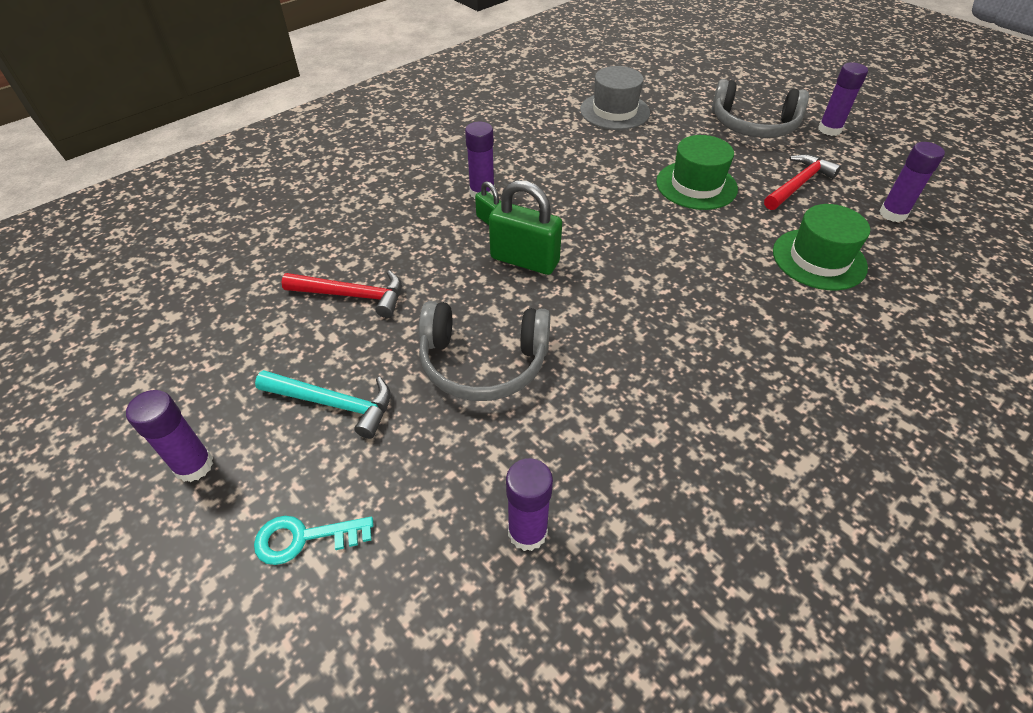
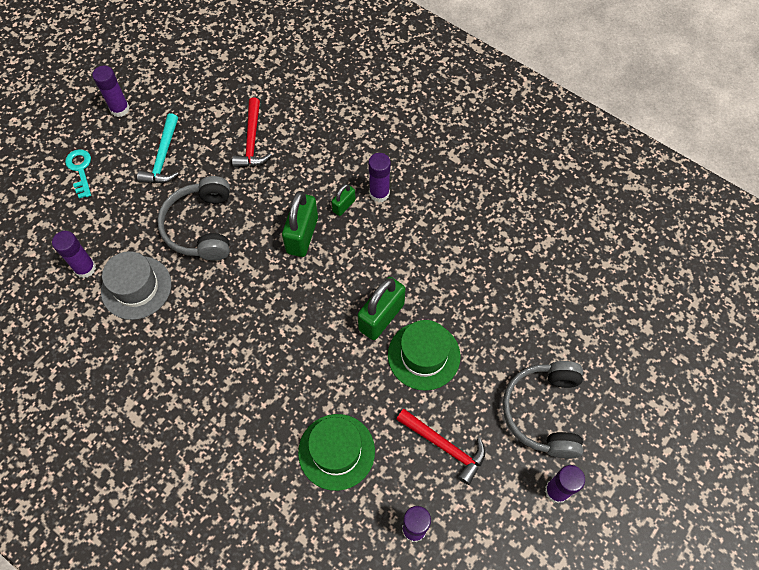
camera: 80 degrees right, 15 degrees up
(614, 111) = (535, 281): grey hat -> grey hat (136, 287)
(648, 209) = (381, 317): none -> green padlock

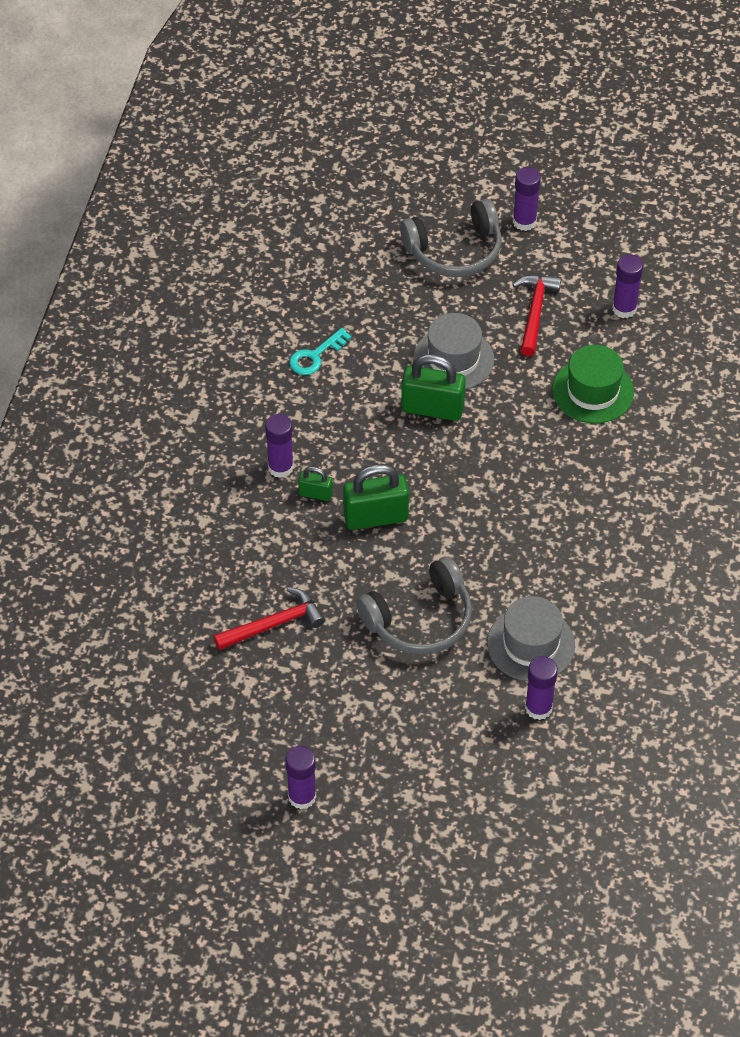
camera: 115 degrees left, 10 degrees down
(80, 170) = (415, 789): turquoise key -> turquoise key (315, 356)
(163, 157) = (348, 708): turquoise hammer -> none
(424, 355) = (453, 359): green hat -> grey hat

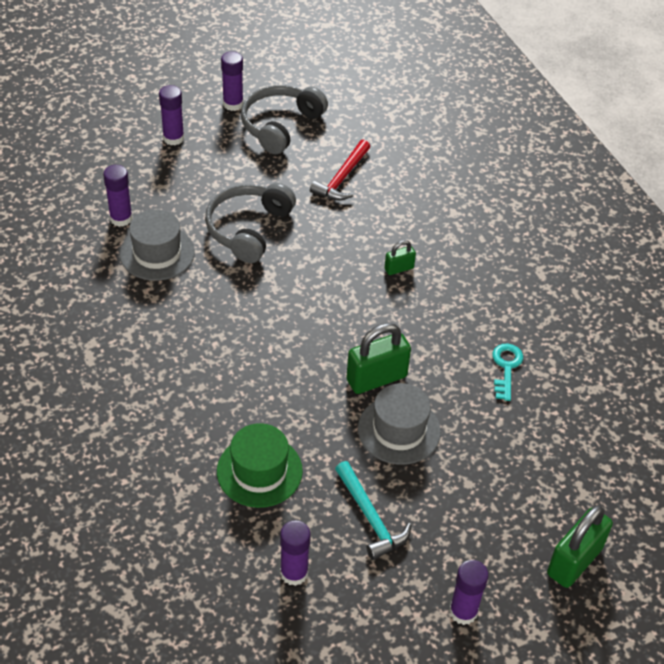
camera: 140 degrees right, 5 degrees down
(280, 467) = (442, 272): purple glue stick -> purple glue stick (173, 138)
(376, 517) = (341, 276): green padlock -> green padlock (574, 561)
(455, 251) = (494, 536): grey headphones -> grey headphones (280, 125)
(535, 312) = (370, 517): red hammer -> turquoise hammer

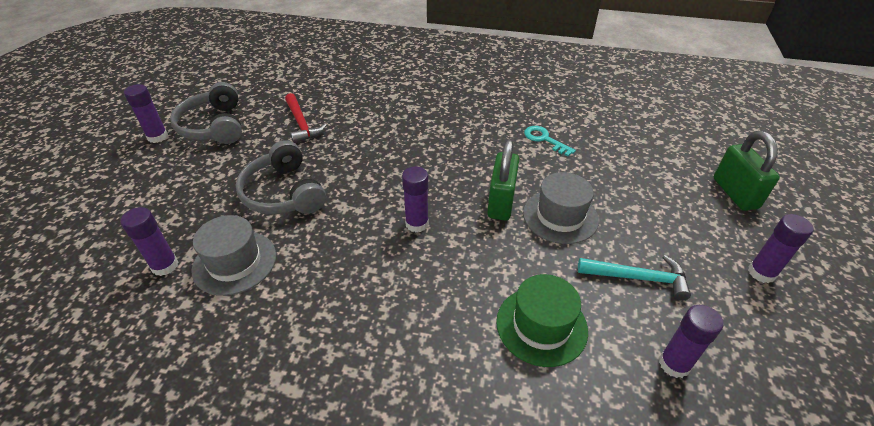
camera: 50 degrees left, 5 degrees down
(173, 138) = (136, 185): purple glue stick -> purple glue stick (417, 224)
(399, 268) = (412, 140): green padlock -> none

